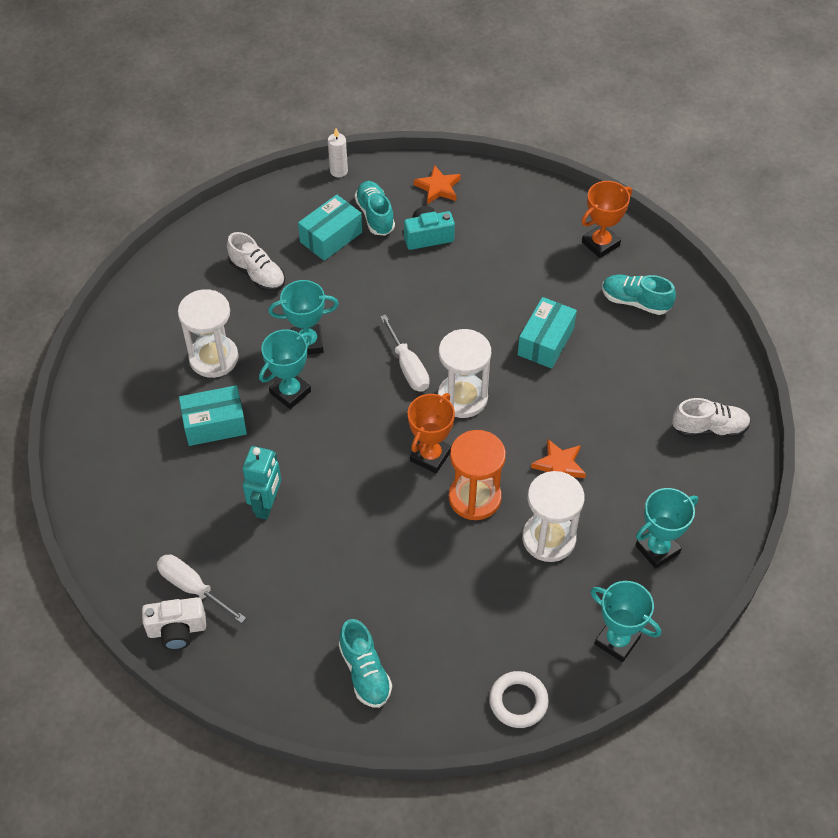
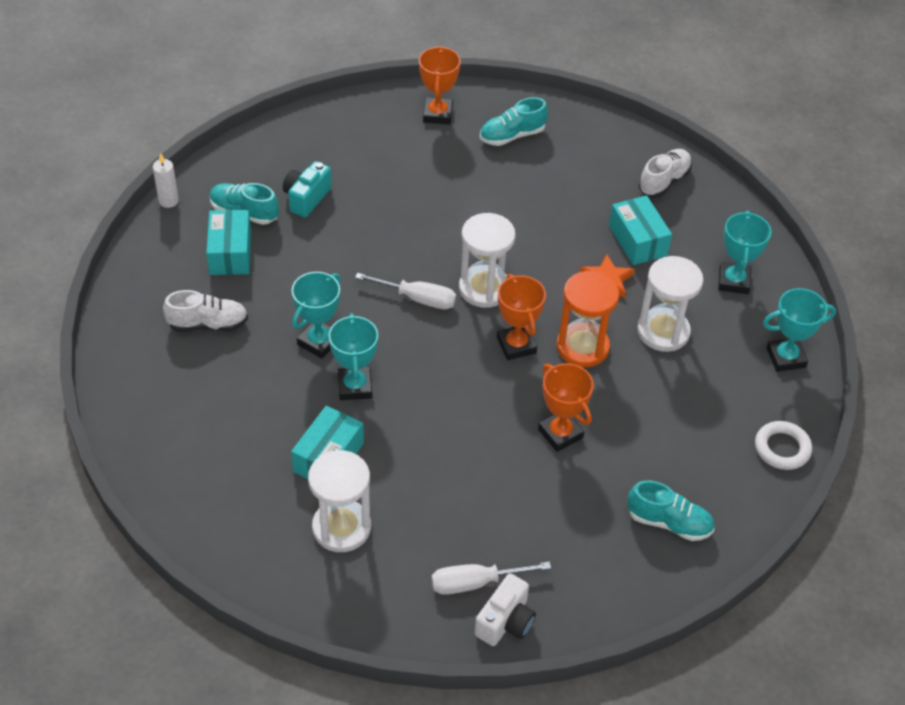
camera: 50 degrees left, 5 degrees down
(214, 358) = (259, 412): white hourglass -> white hourglass (341, 527)
(267, 505) = (448, 478): turquoise robot -> none
(377, 543) = (560, 433): none -> orange trophy
(438, 188) = (266, 158): orange star -> none
(546, 342) = (489, 207): turquoise box -> turquoise box (638, 241)

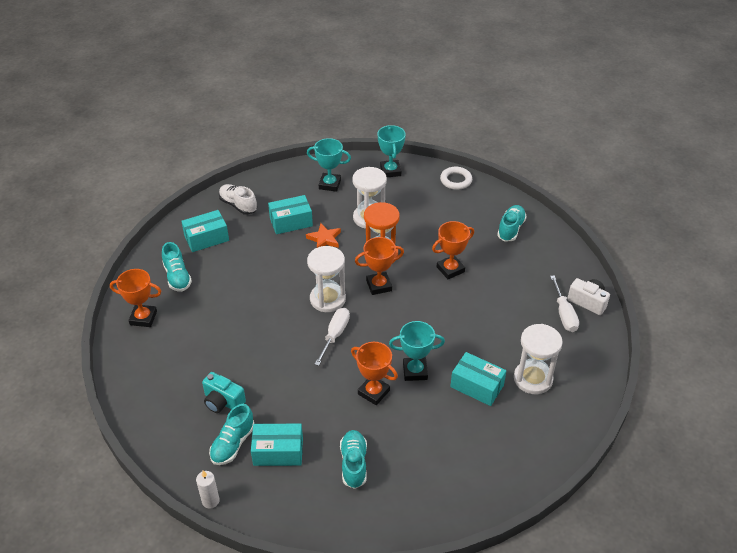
camera: 85 degrees left, 5 degrees down
(208, 324) = (353, 464): white shoe -> turquoise shoe
(319, 342) = (373, 392): turquoise trophy -> orange trophy
(589, 155) = (206, 238): none -> turquoise box

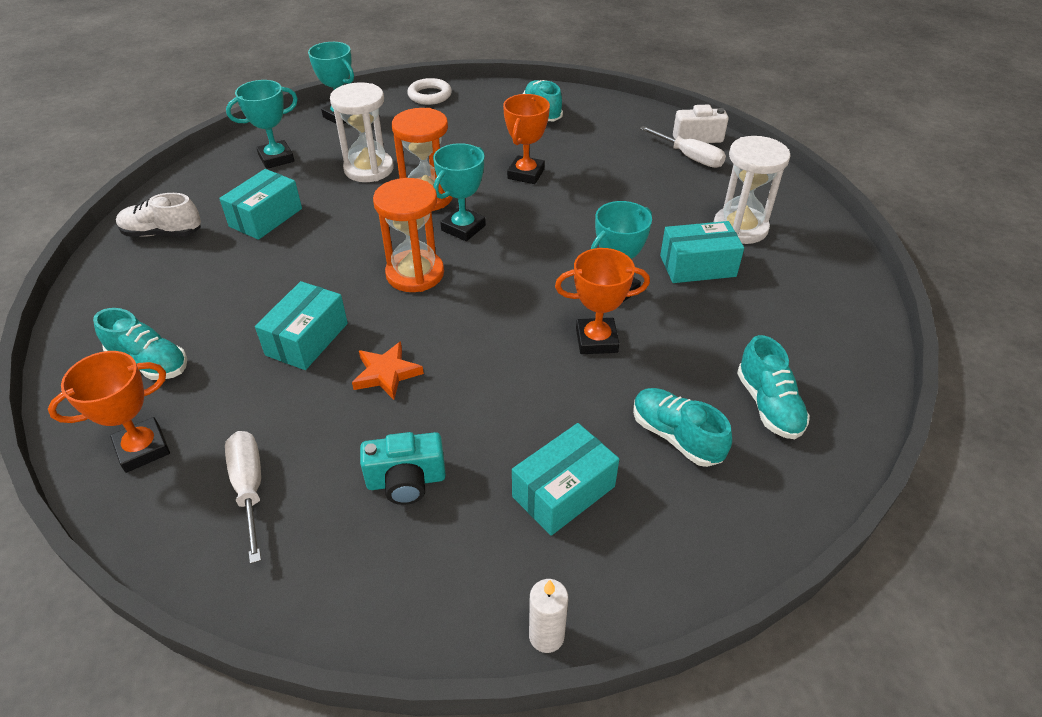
camera: 40 degrees left, 0 degrees up
(206, 238) = (150, 292): turquoise box -> turquoise box (307, 339)
(233, 444) = (487, 527): turquoise shoe -> turquoise shoe (768, 405)
(324, 239) = (334, 214): orange star -> orange star (386, 373)
(327, 299) = (415, 274): white hourglass -> orange hourglass
(335, 335) = (472, 307): white screwdriver -> white screwdriver (250, 489)
(379, 286) = (463, 228): orange trophy -> turquoise trophy

